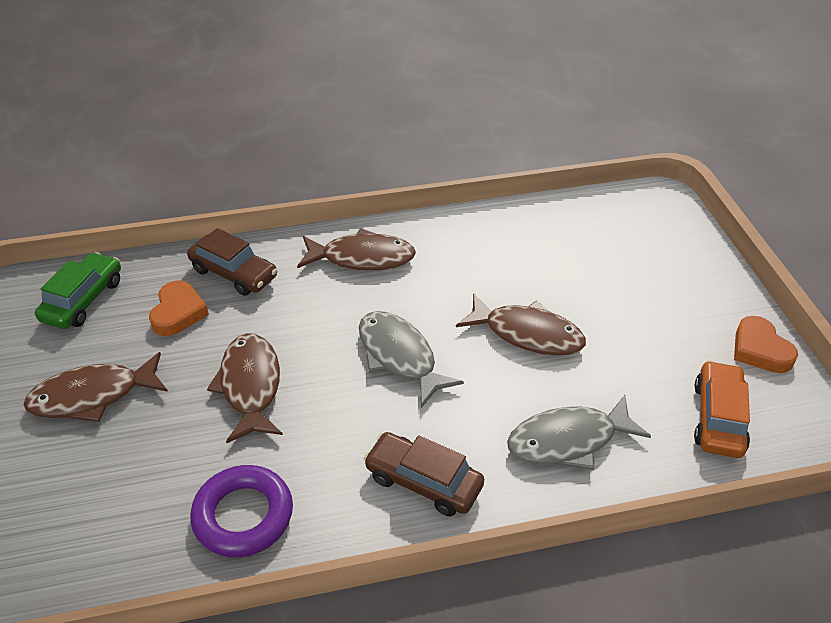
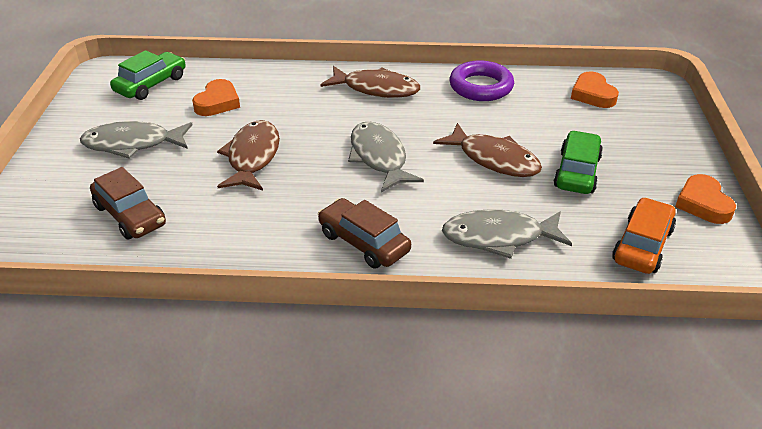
camera: 15 degrees right, 5 degrees down
(93, 396) = (132, 144): brown fish -> grey fish
(234, 273) = (270, 84): brown car -> brown car (130, 215)
(243, 515) = (212, 238): purple ring -> purple ring (481, 87)
(602, 224) = (592, 94): none -> orange heart
(620, 333) = (577, 172): none -> green car

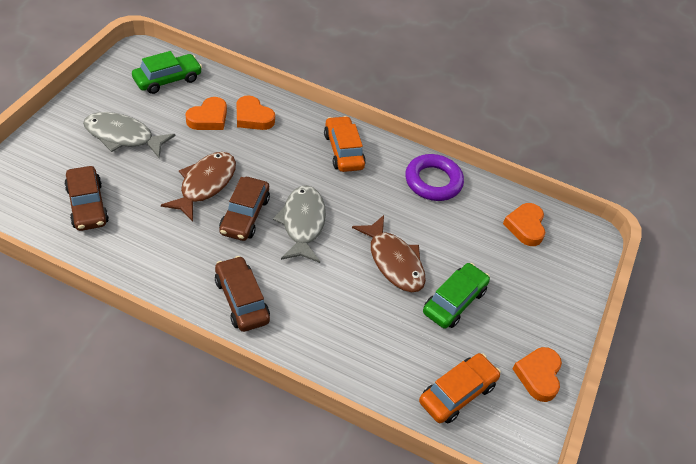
camera: 15 degrees right, 10 degrees up
(264, 89) = (253, 117): none -> orange heart
(314, 170) = (244, 215): none -> brown car
(376, 89) = (343, 151): brown fish -> orange car
(499, 237) = (347, 338): grey fish -> none

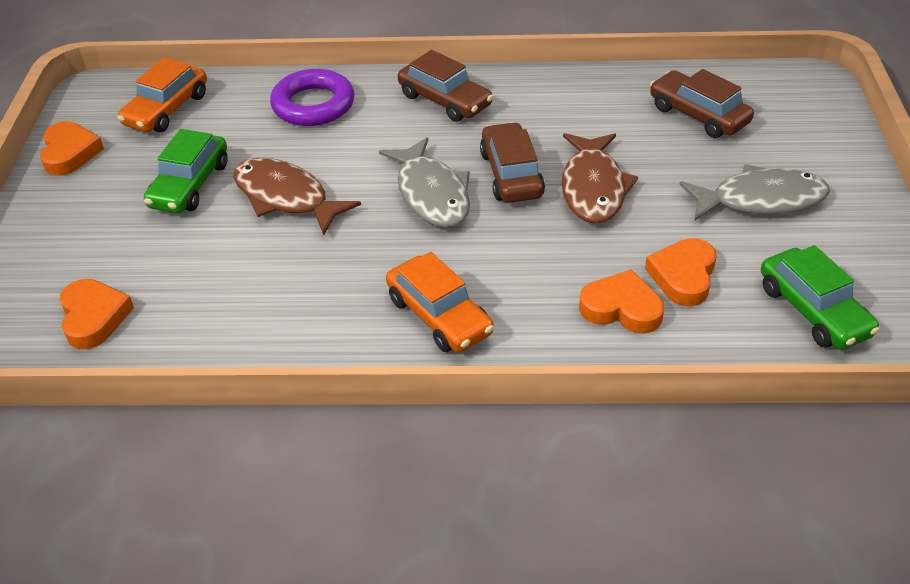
camera: 165 degrees right, 5 degrees down
(167, 80) = (813, 311): green car -> green car turned 60 degrees counterclockwise
(433, 181) = (267, 328): purple ring -> purple ring (313, 105)

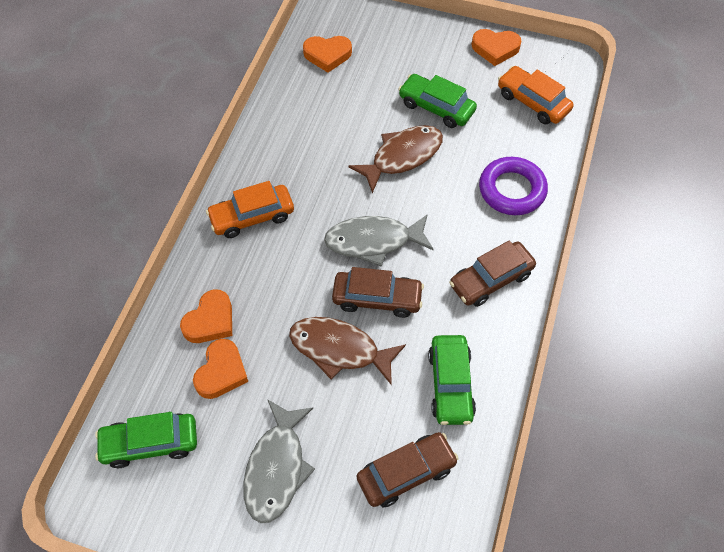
camera: 105 degrees right, 15 degrees up
(586, 105) = (450, 384): none -> green car
(683, 276) = (221, 372): orange heart -> orange heart turned 75 degrees clockwise

